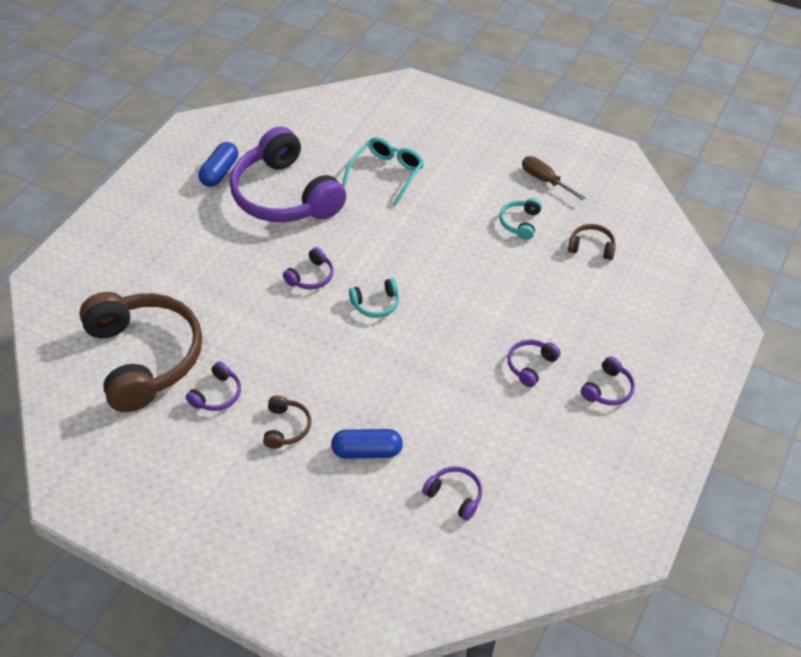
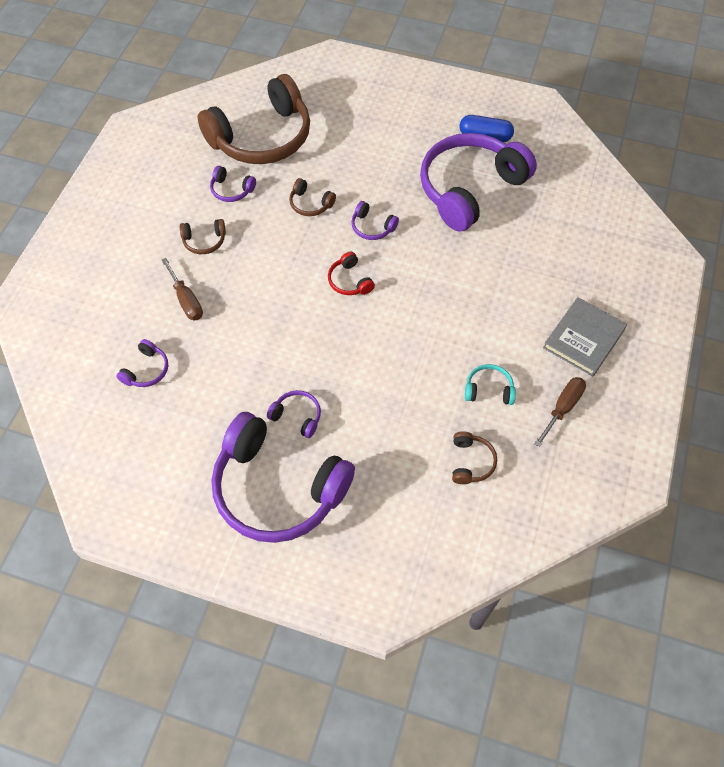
camera: 80 degrees right, 10 degrees up
(262, 324) = (310, 204): none -> brown headphones
(367, 451) = (186, 300): blue capsule -> brown screwdriver
(376, 304) = (350, 281): turquoise headphones -> red headphones
(387, 174) = (525, 263): turquoise glasses -> none
(477, 153) = (584, 338): none -> grey book
(608, 389) = (278, 488): purple headphones -> purple headphones, size x2.50

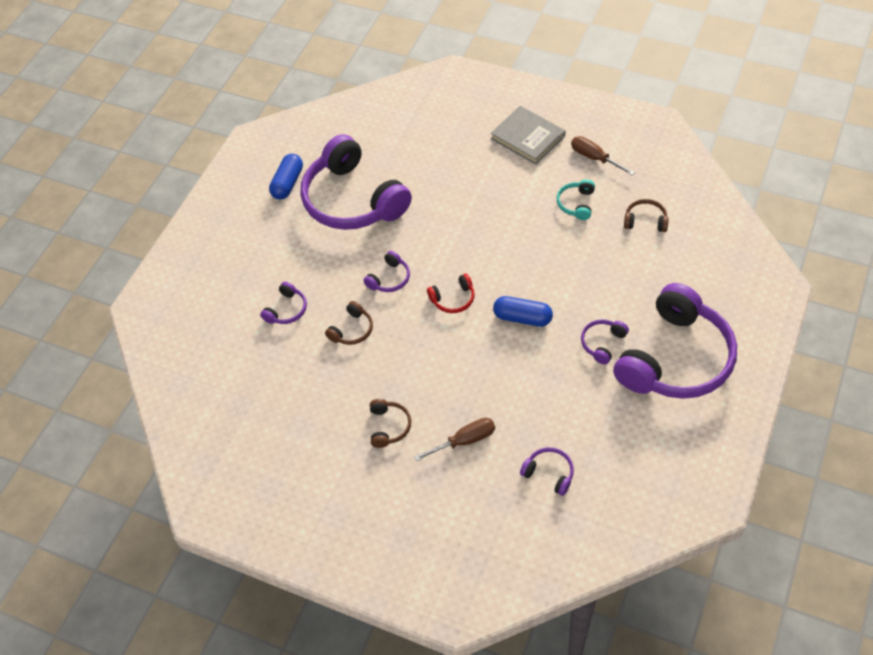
camera: 80 degrees left, 5 degrees down
(231, 190) = (321, 402): purple headphones -> purple headphones (286, 310)
(262, 137) = (249, 374): brown headphones -> none
(328, 342) = (522, 318): none -> blue capsule

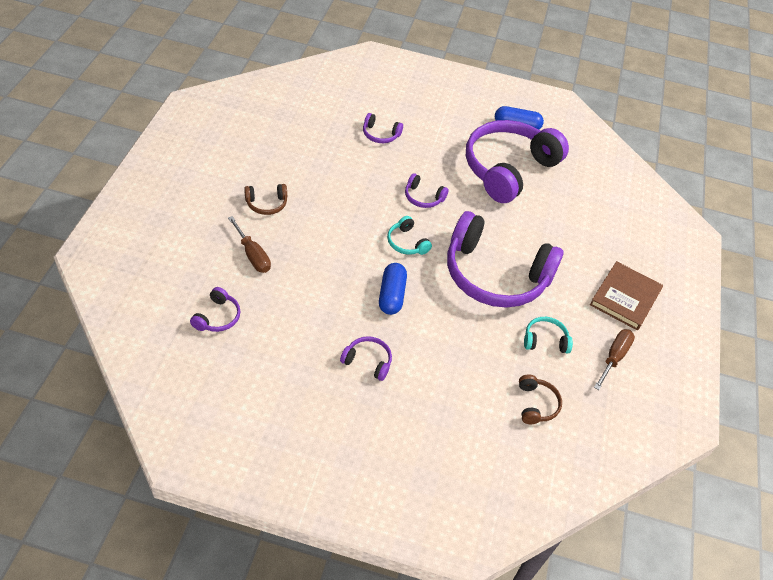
camera: 70 degrees right, 5 degrees down
(352, 330) = (364, 175): brown headphones -> none
(453, 299) = (407, 243): red headphones -> turquoise headphones
(528, 137) = (625, 298): grey book -> brown book
(675, 358) = (354, 427): purple headphones -> purple headphones (495, 275)

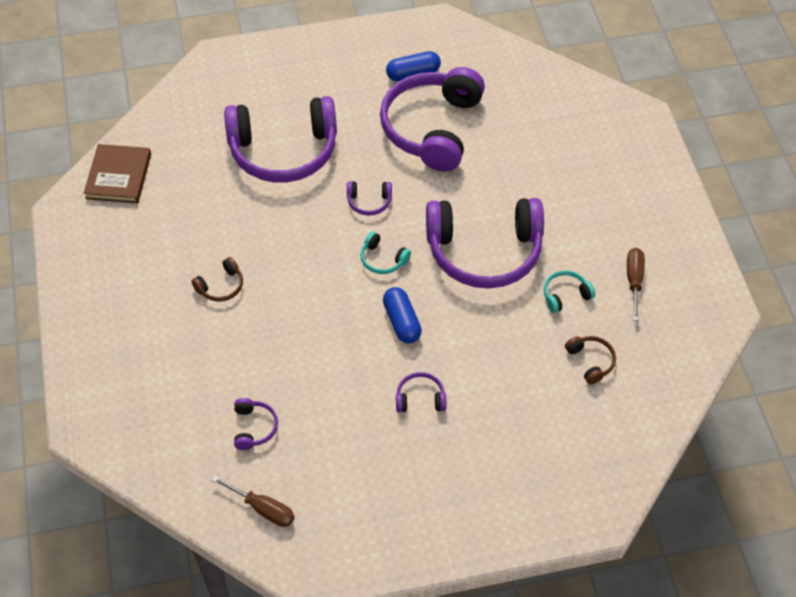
camera: 20 degrees left, 5 degrees up
(252, 255) = (244, 348): brown screwdriver -> brown screwdriver (263, 509)
(380, 134) = (283, 151): purple headphones -> purple headphones, size x2.50
(625, 298) = (613, 215): brown book -> brown book (118, 176)

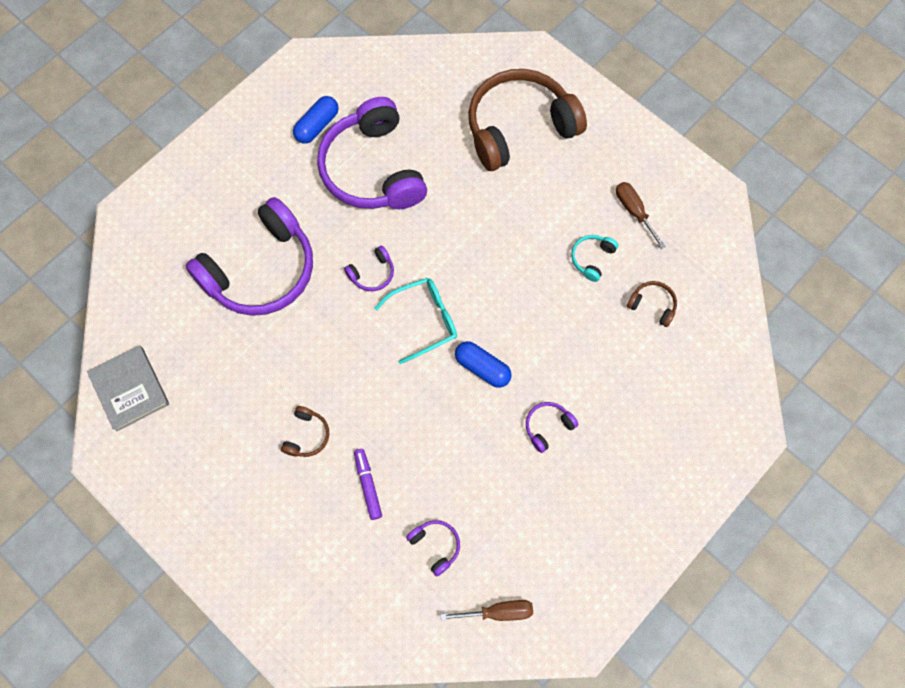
camera: 35 degrees left, 15 degrees up
(118, 176) = (130, 389): brown book -> grey book
(238, 350) = (368, 485): none -> purple marker
(383, 259) = (424, 320): turquoise headphones -> turquoise glasses
(484, 251) = (500, 259): purple headphones -> none
(583, 163) = (519, 128): none -> brown headphones

